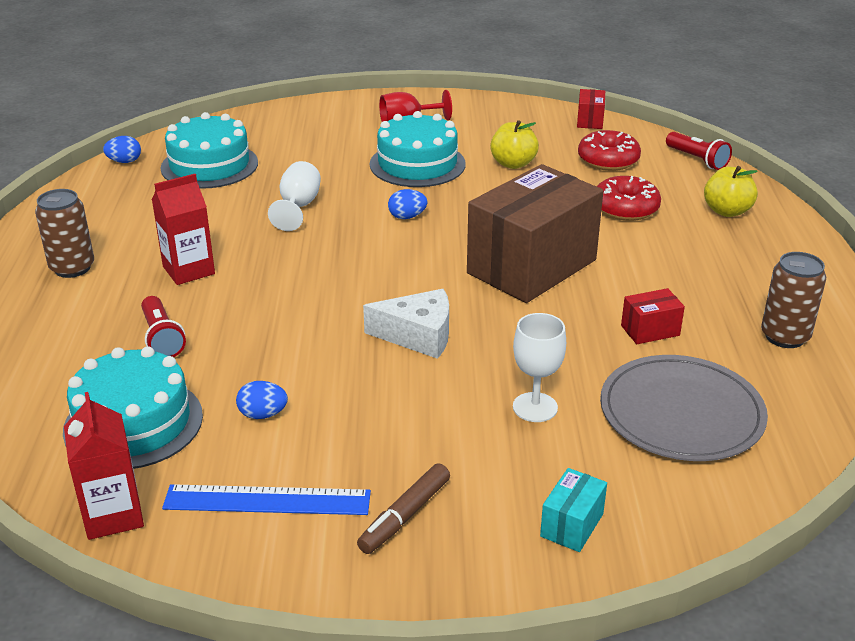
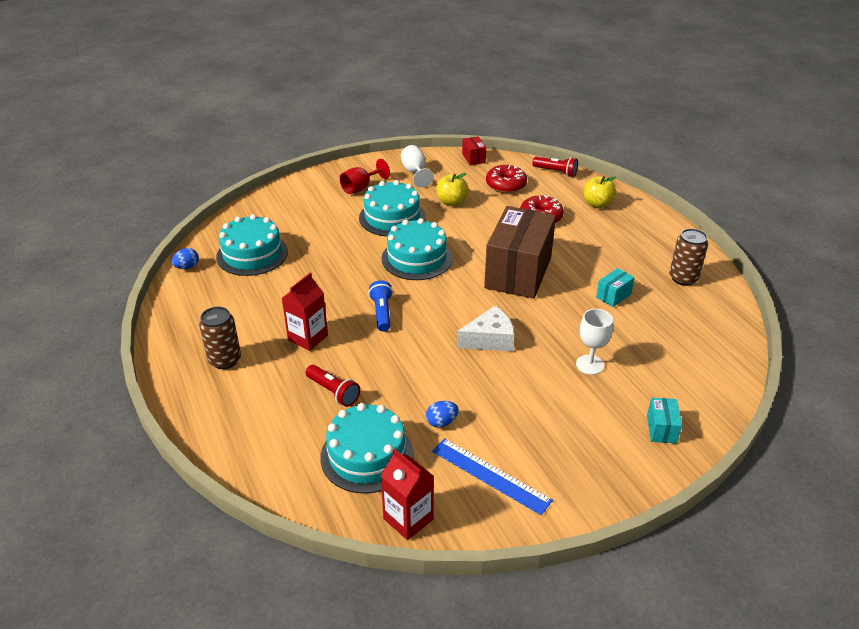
camera: 25 degrees left, 5 degrees up
(267, 500) = (490, 475): blue ruler -> blue ruler turned 60 degrees clockwise
(298, 207) = (341, 270): white goblet -> white goblet (415, 173)
(304, 267) = (382, 313): none -> blue flashlight
(405, 516) = (573, 456): brown marker -> none
(407, 217) = (417, 258): blue egg -> turquoise cake
(650, 330) = (613, 296): red box -> turquoise box
(681, 413) = (666, 342): grey plate -> none

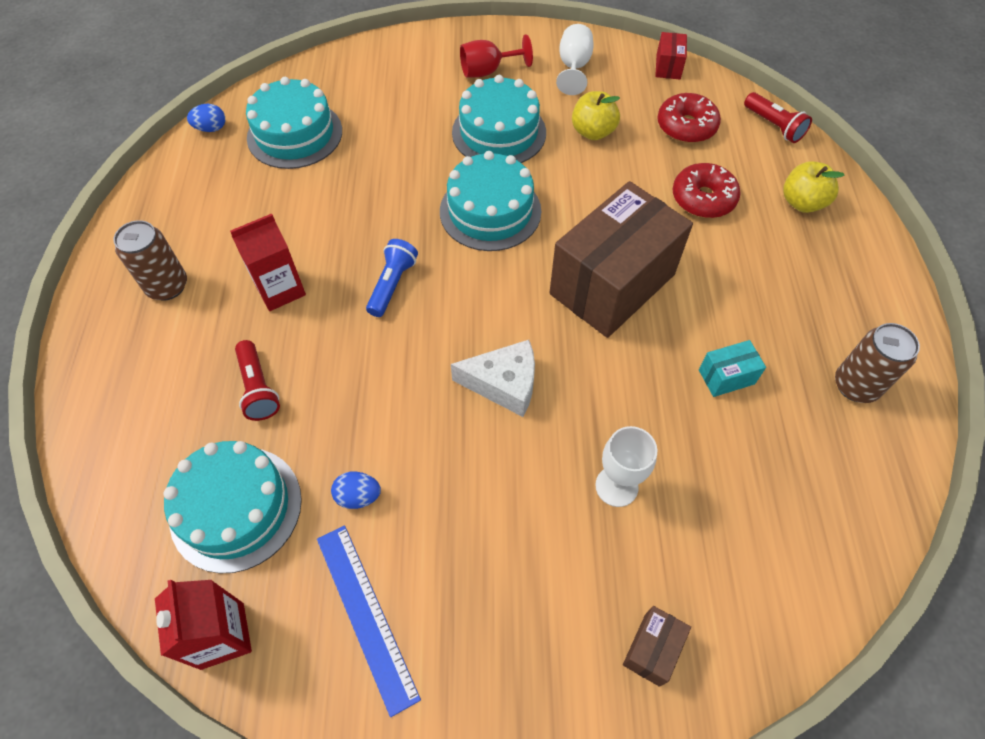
camera: 25 degrees right, 20 degrees up
(661, 429) = (652, 649): turquoise box -> brown box

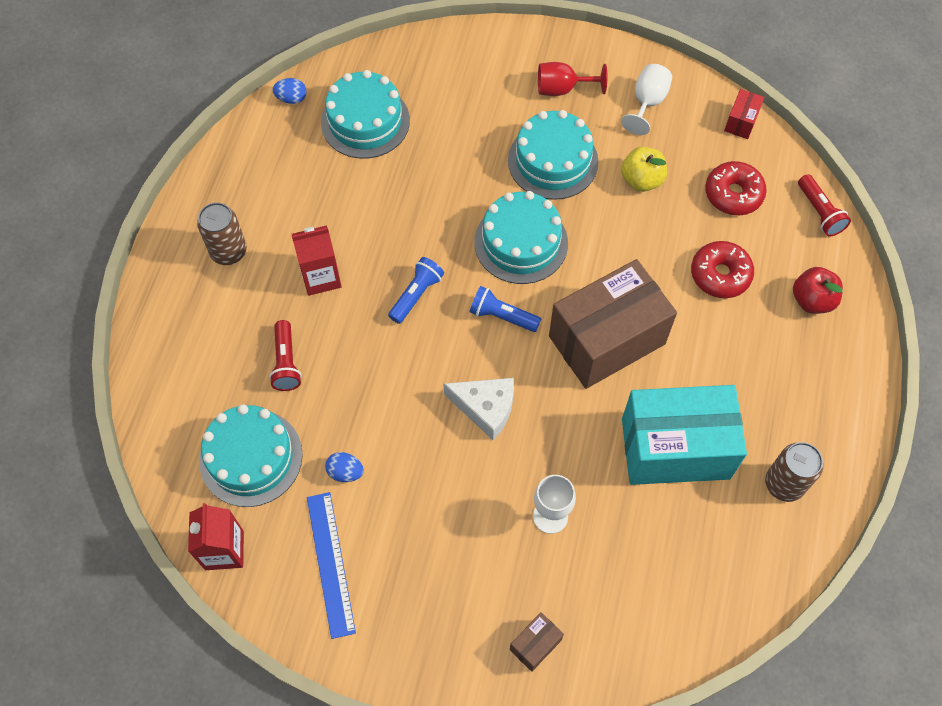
camera: 15 degrees right, 5 degrees up
(493, 285) = (502, 316): none -> blue flashlight
(726, 377) = (675, 448): turquoise box -> turquoise box, size x2.48
(802, 203) = (812, 300): yellow apple -> red apple

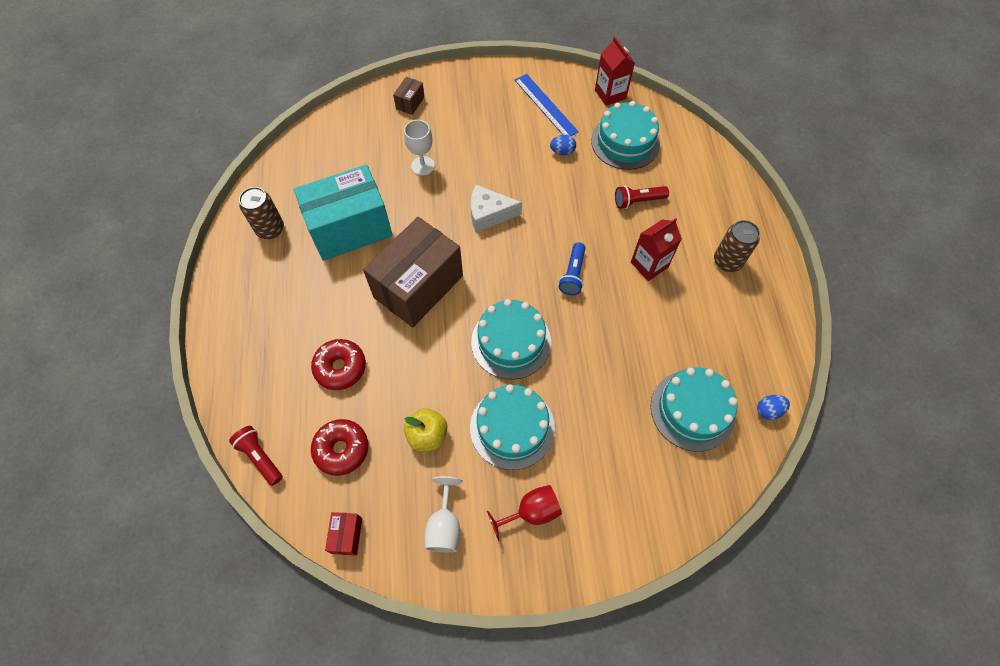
camera: 160 degrees right, 0 degrees up
(286, 362) = (638, 201): red flashlight -> red flashlight turned 75 degrees counterclockwise
(502, 316) = (502, 279): blue flashlight -> none
(812, 300) = (260, 370): red apple -> none

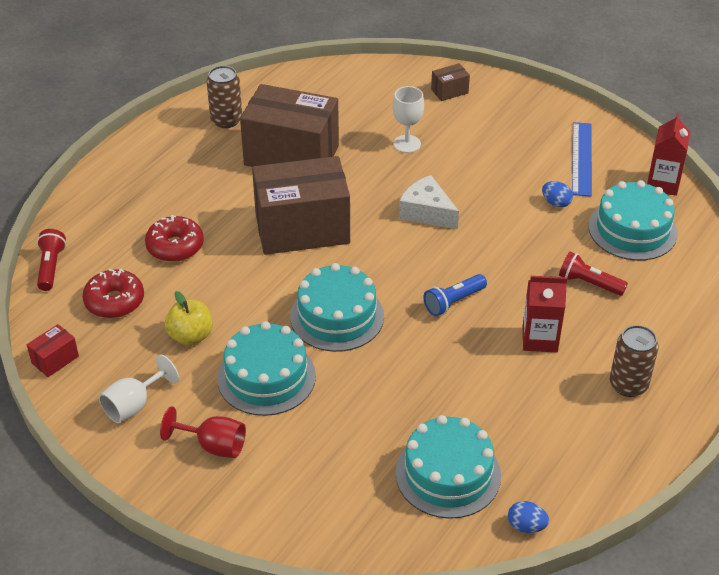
camera: 40 degrees right, 20 degrees down
(350, 228) = (291, 155): turquoise box -> brown box

